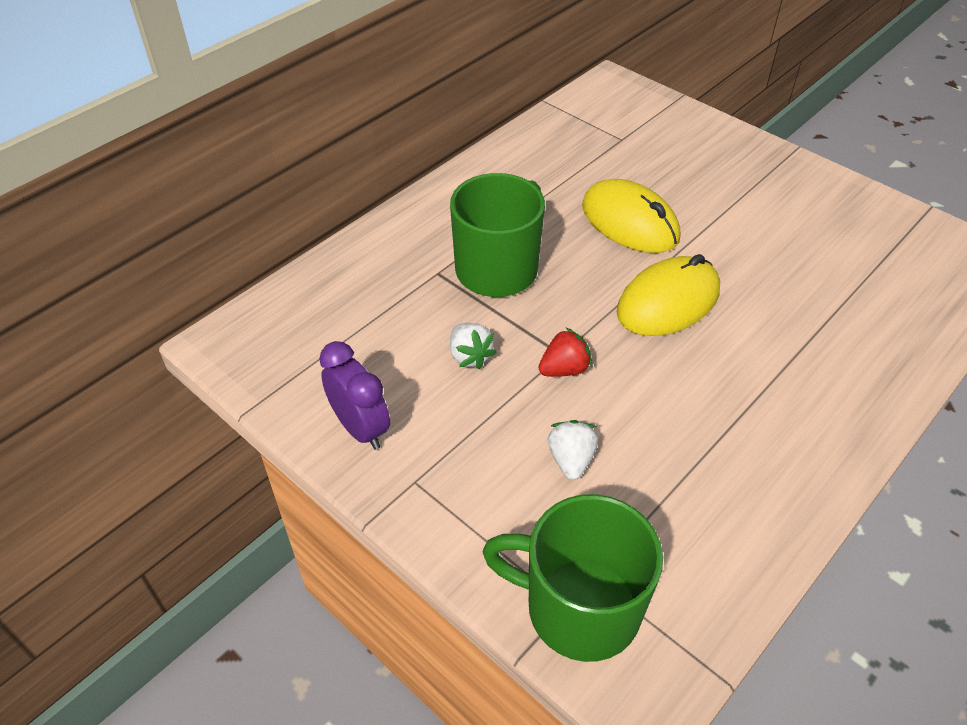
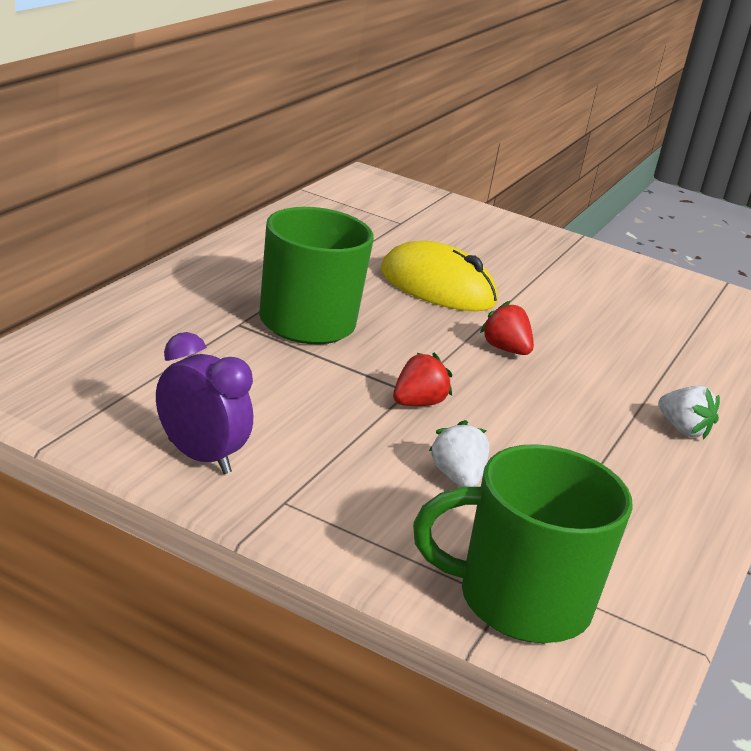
camera: 20 degrees left, 20 degrees down
(470, 356) = (306, 393): white strawberry -> white strawberry (683, 429)
(668, 302) = (505, 349): yellow mouse -> red strawberry

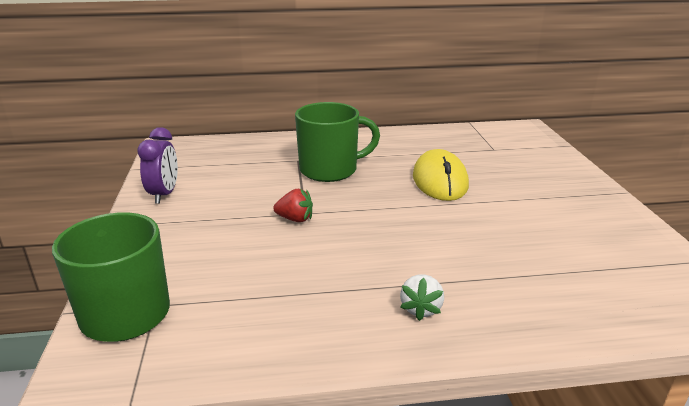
camera: 60 degrees right, 0 degrees up
(457, 477) = (232, 254): white strawberry -> none
(505, 349) = (406, 220): red strawberry -> none

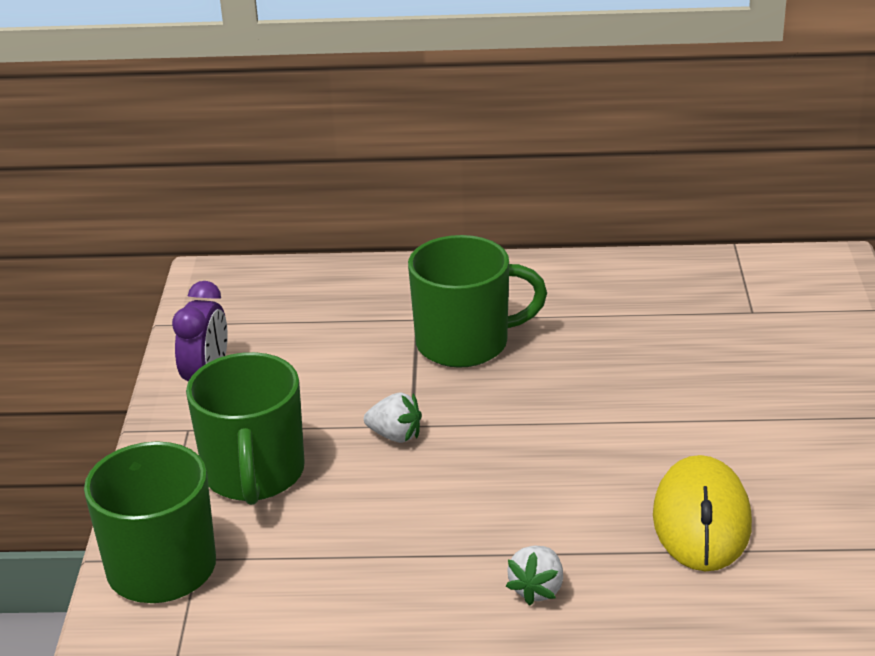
camera: 10 degrees right, 5 degrees up
(198, 247) = (254, 474): none -> green mug
(295, 219) = (395, 435): red strawberry -> white strawberry
(440, 181) = (635, 375): yellow mouse -> yellow mouse (701, 520)

